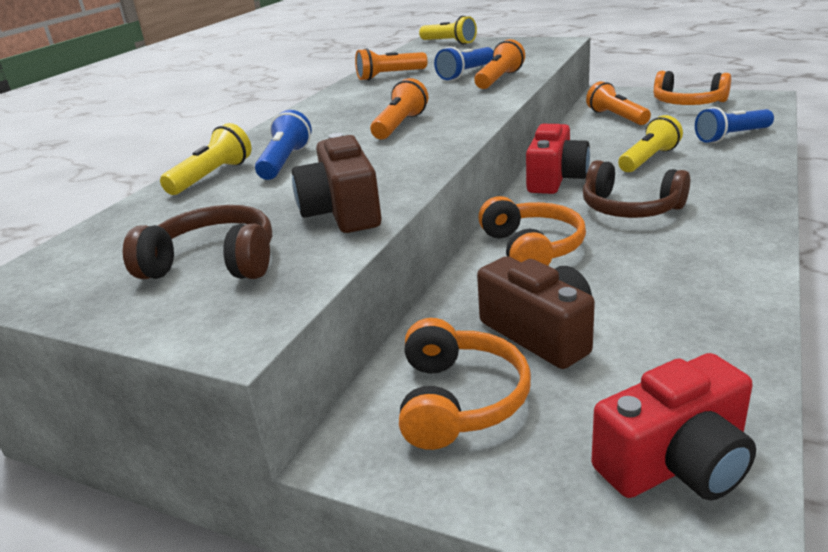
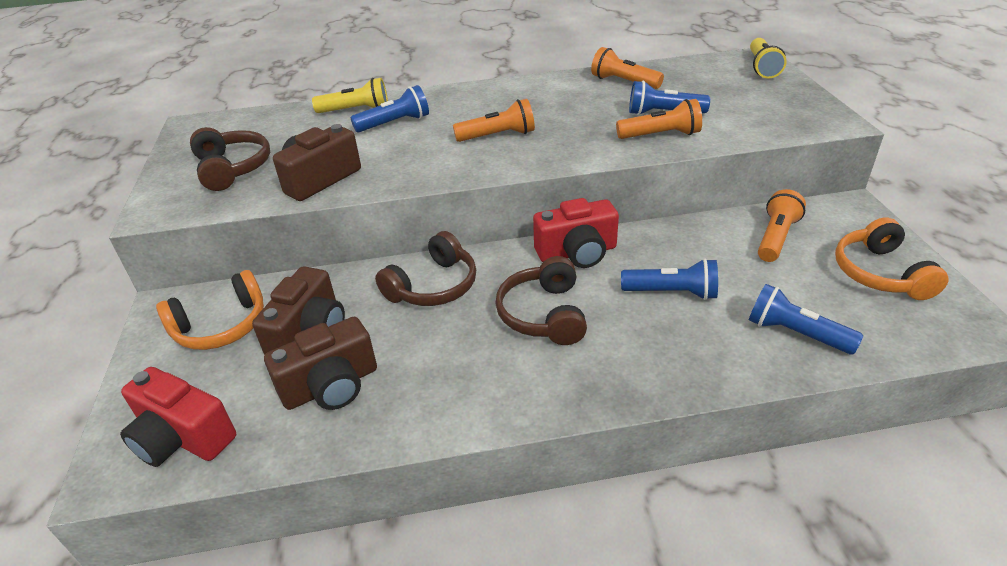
camera: 55 degrees right, 10 degrees up
(531, 248) = (433, 286): orange headphones -> brown headphones
(648, 159) = (672, 292): yellow flashlight -> blue flashlight
(651, 333) = (331, 386): none -> brown camera

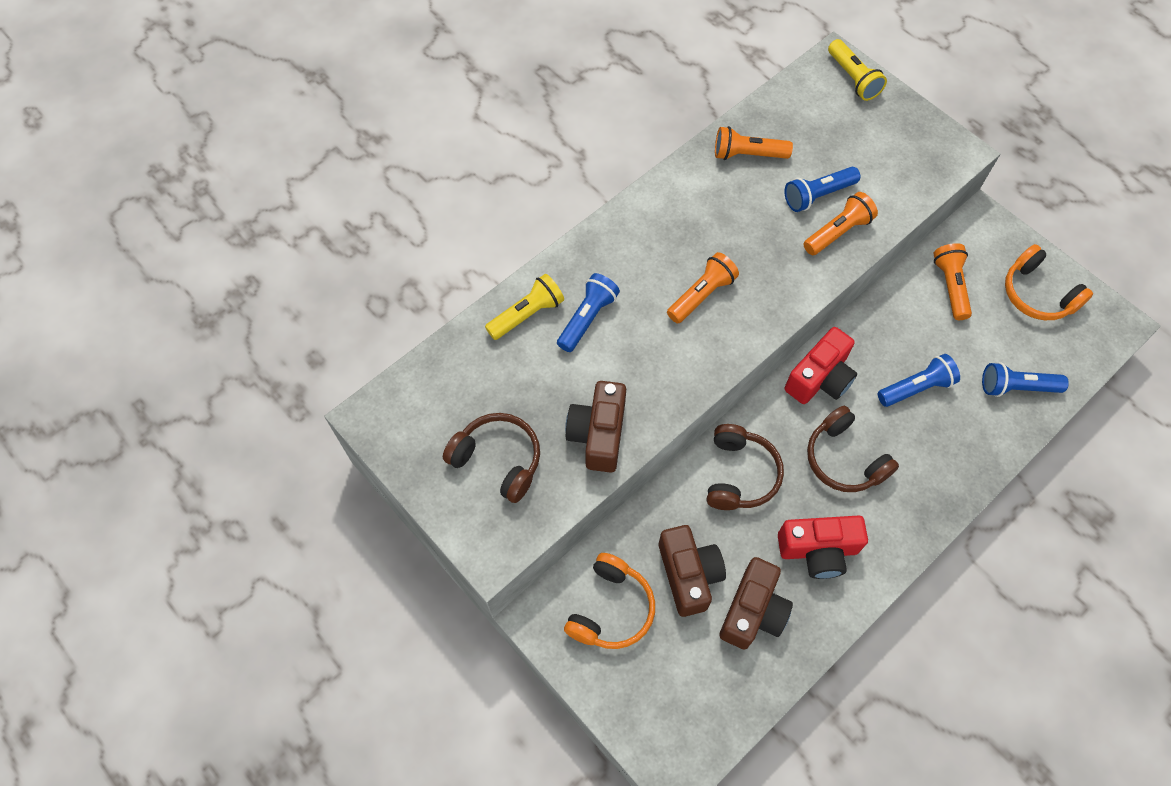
camera: 35 degrees left, 25 degrees up
(182, 437) = (693, 714): red camera -> red camera (818, 550)

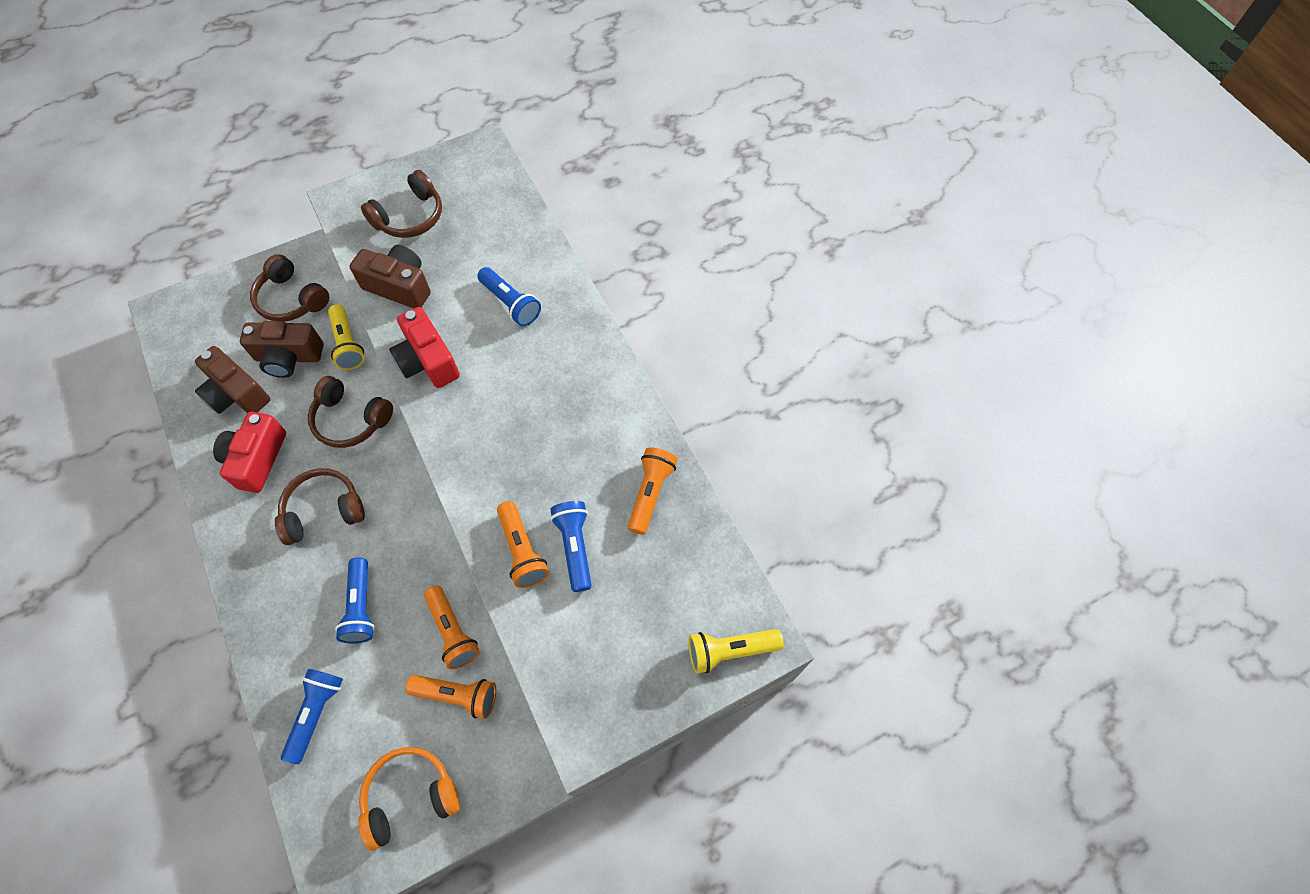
camera: 105 degrees right, 0 degrees up
(527, 314) = (532, 261): yellow flashlight -> yellow flashlight (348, 344)
(611, 609) = (292, 299): orange headphones -> brown headphones
(701, 295) = (498, 399): orange flashlight -> orange flashlight (453, 631)
(819, 378) = (410, 518): red camera -> red camera (428, 361)

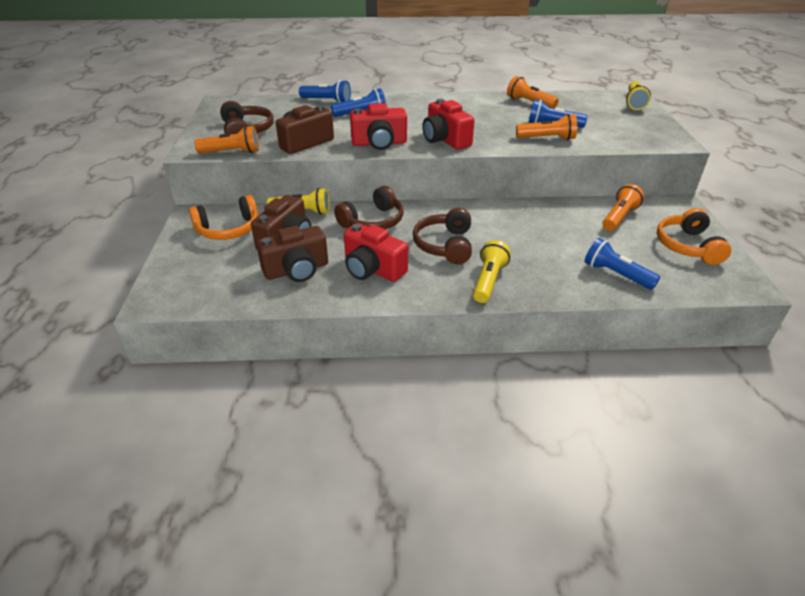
camera: 65 degrees left, 25 degrees down
(266, 577) = (488, 281): none -> yellow flashlight
(292, 299) = (228, 229): brown headphones -> orange headphones
(361, 606) = (536, 242): blue flashlight -> blue flashlight (327, 101)
(453, 631) = (572, 211): orange flashlight -> orange flashlight (232, 152)
(467, 428) = (445, 140): none -> red camera

